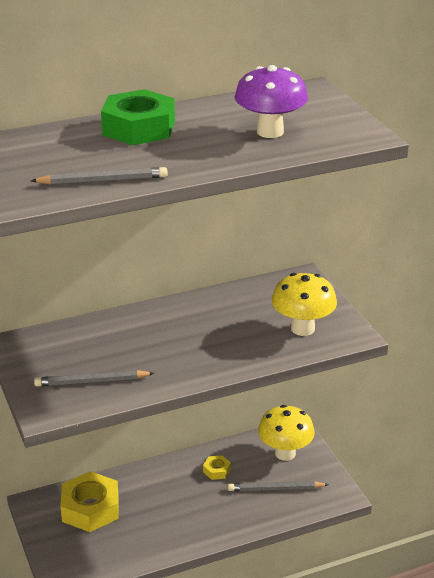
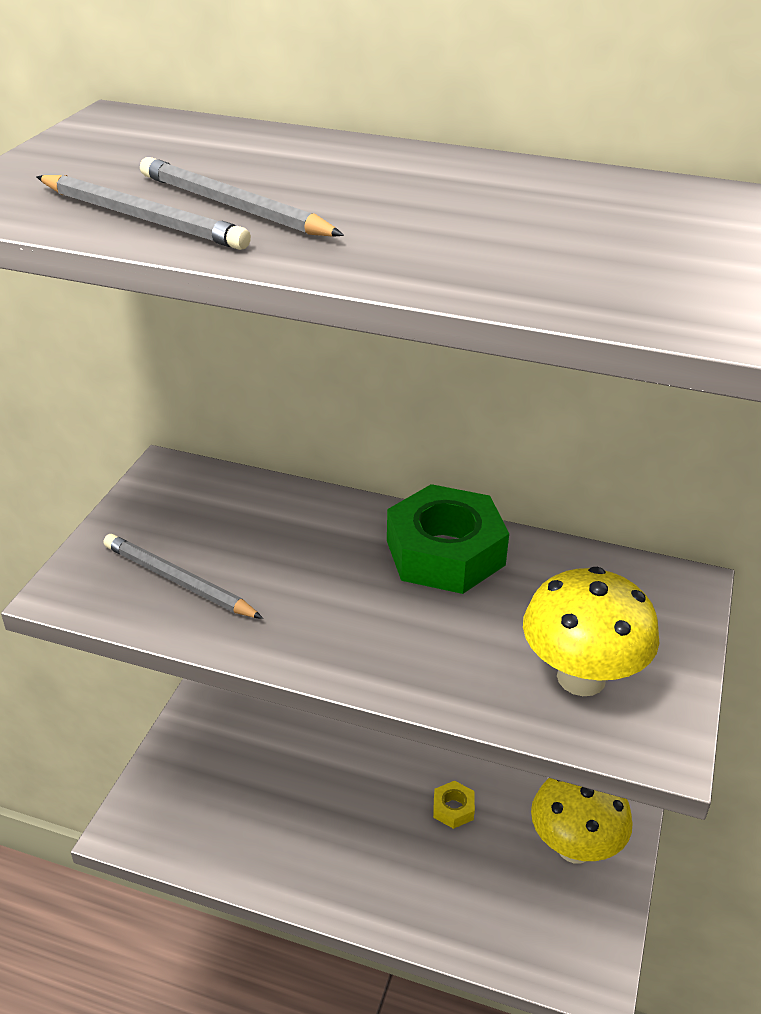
camera: 40 degrees right, 5 degrees up
(90, 508) = (250, 755): yellow nut -> none
(139, 128) = (354, 166): green nut -> green nut (445, 552)
(270, 132) = (568, 247): purple mushroom -> none
(275, 489) = (506, 895): grey pencil -> grey pencil (233, 207)

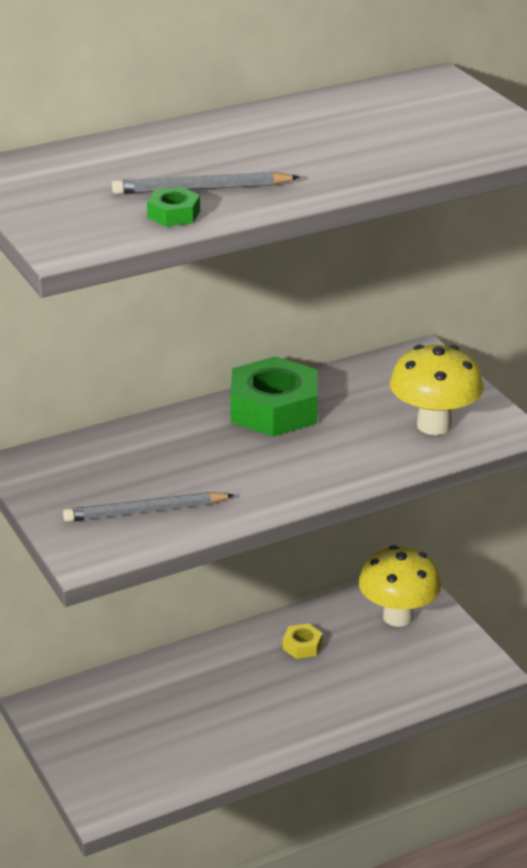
camera: 45 degrees left, 5 degrees down
(142, 218) = (174, 214): grey pencil -> green nut

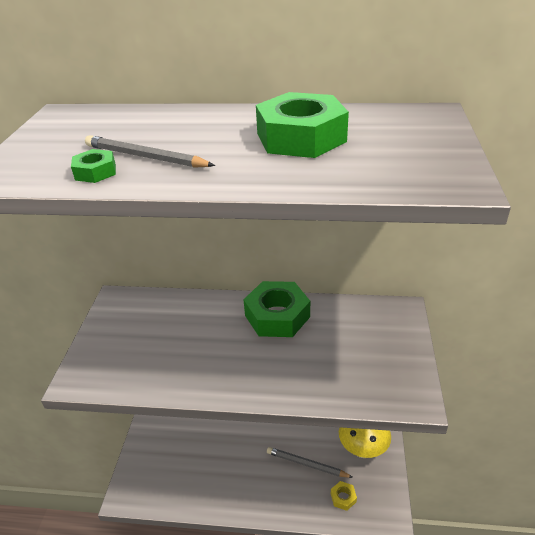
camera: 35 degrees right, 5 degrees up
(145, 511) = (138, 361): grey pencil -> grey pencil (306, 464)
(302, 646) = (297, 443): yellow nut -> yellow nut (343, 497)
(337, 133) = (301, 137): none -> green nut
(434, 425) = (365, 371): yellow mushroom -> none

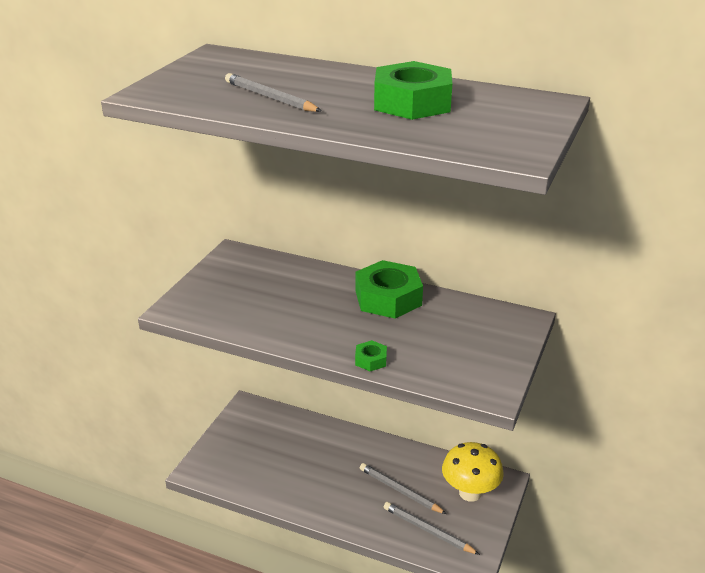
camera: 15 degrees right, 5 degrees down
(95, 172) = (224, 102): green nut -> green nut (371, 360)
(343, 497) = (428, 530): yellow nut -> grey pencil

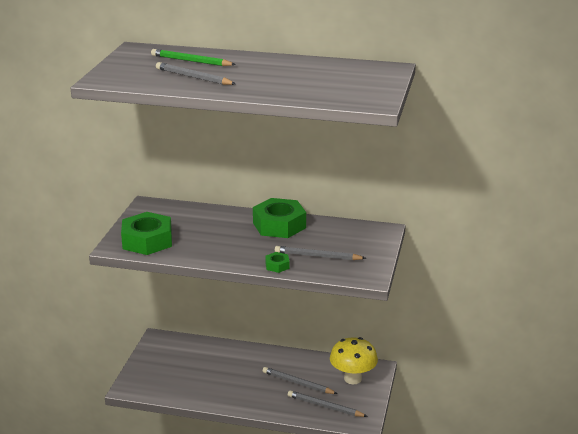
camera: 10 degrees left, 5 degrees down
(277, 74) = (191, 61): none -> green pencil
(412, 103) = (295, 75): green nut -> green nut (147, 241)
(428, 351) = (317, 256): none -> grey pencil

